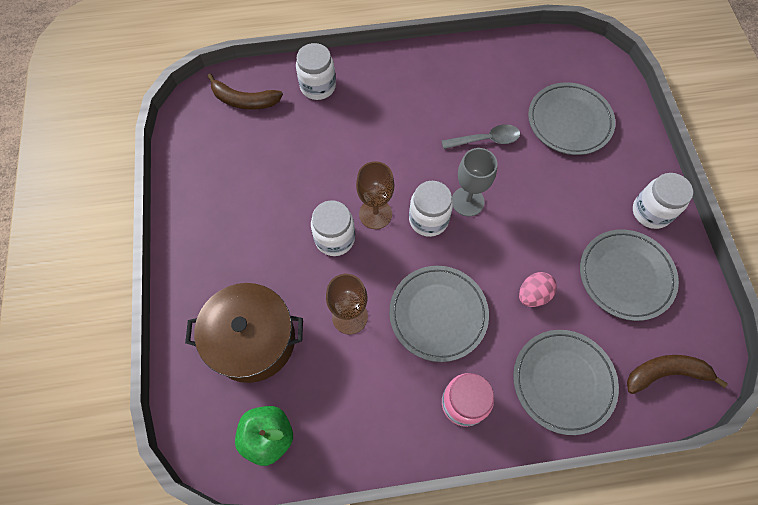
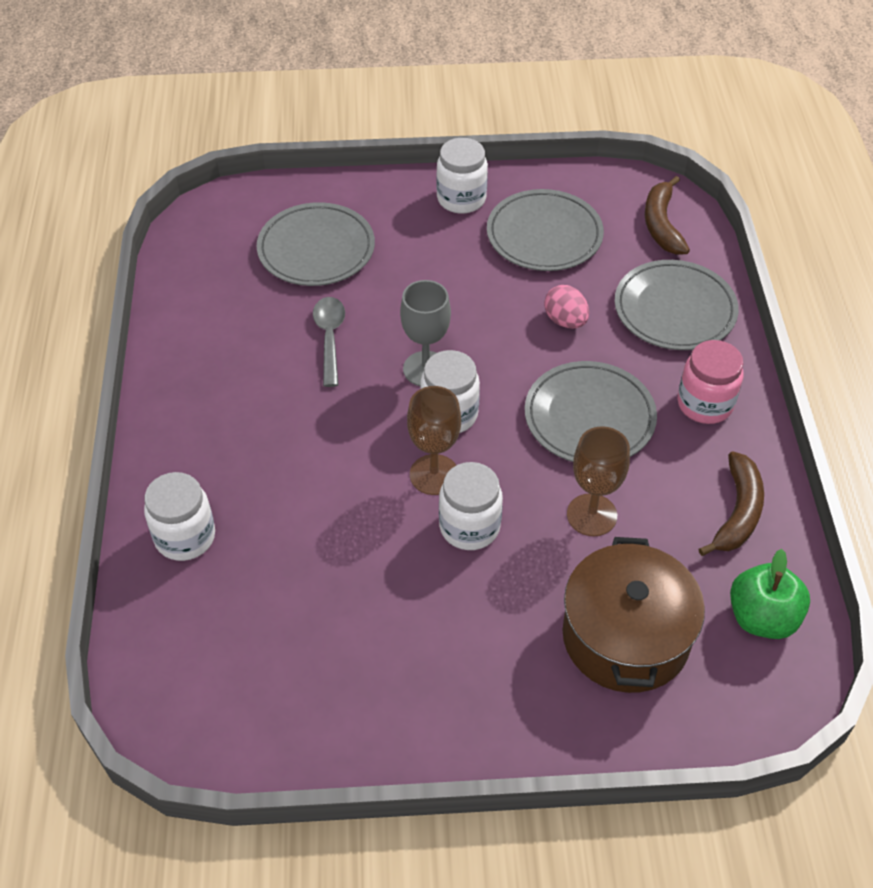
camera: 85 degrees left, 15 degrees down
(244, 100) = (188, 649): brown banana -> brown banana (737, 512)

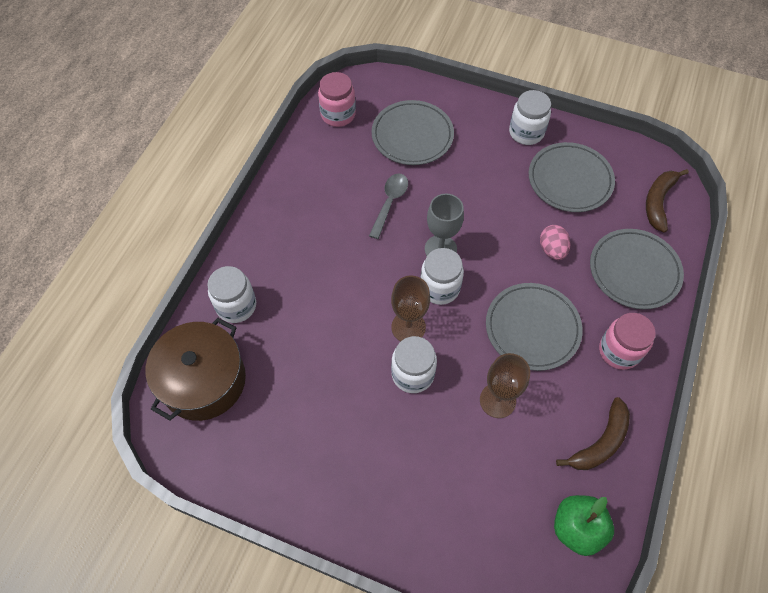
camera: 25 degrees right, 10 degrees up
(201, 256) = (338, 114): none -> pink jar
(625, 636) = (475, 498): brown pot -> brown pot (203, 380)

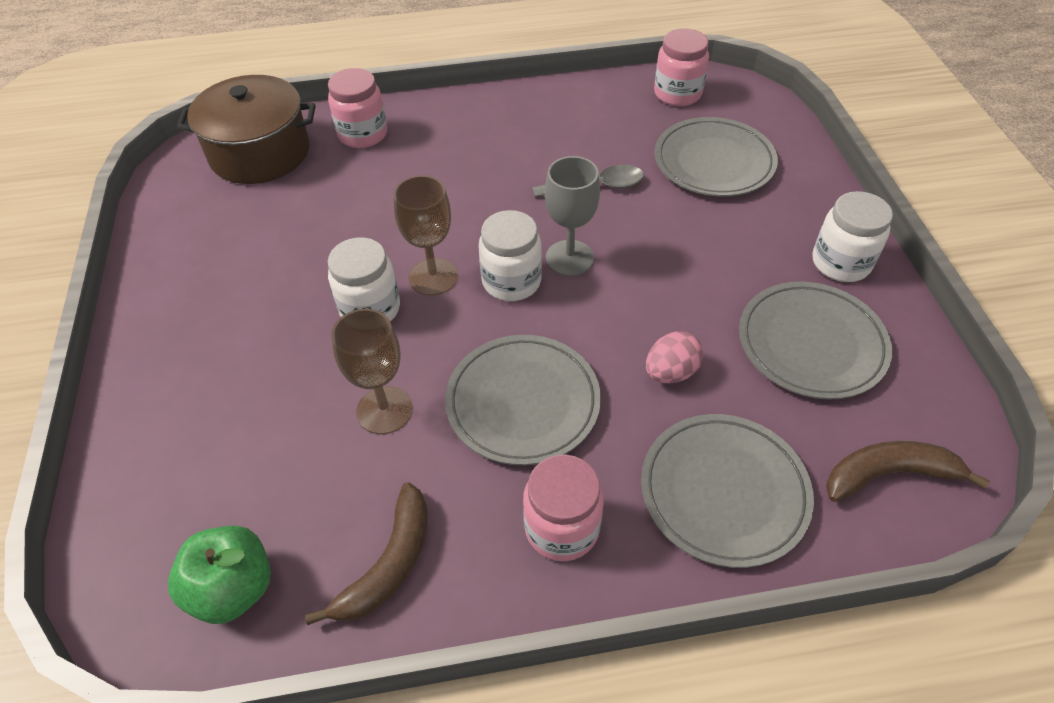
camera: 60 degrees right, 10 degrees down
(236, 306) = (363, 134): white jar -> pink jar
(600, 442) = (388, 564): brown banana -> brown banana turned 75 degrees counterclockwise

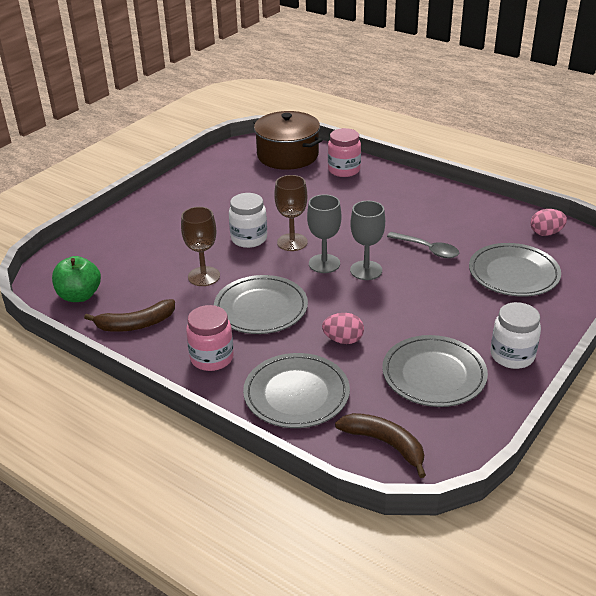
camera: 45 degrees right, 15 degrees down
(511, 281) = (324, 263): white jar -> grey goblet
(677, 94) = (546, 233): pink jar -> pink egg

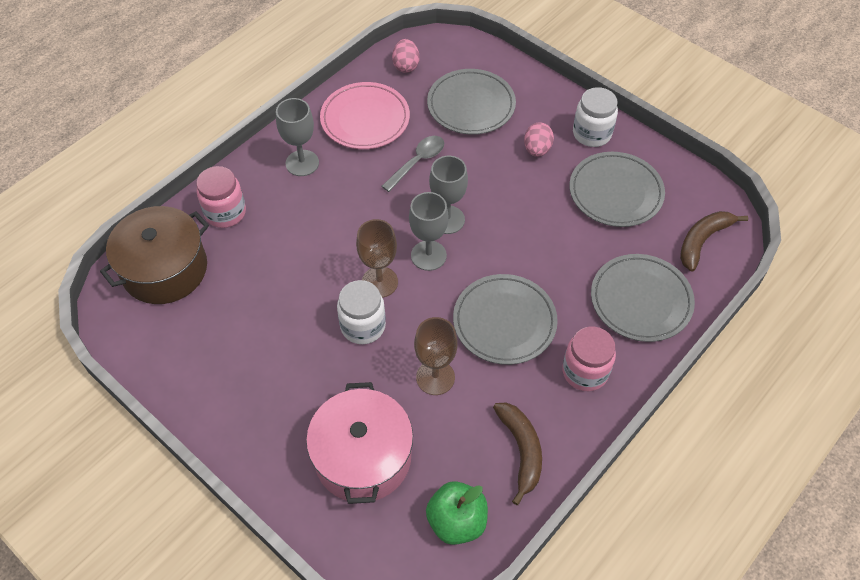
camera: 85 degrees left, 20 degrees up
(136, 250) = (362, 457): none -> pink pot
(343, 340) = (562, 254): pink egg -> pink egg (537, 149)
(404, 195) = (302, 163): none -> grey goblet
(467, 218) = (365, 119): none -> pink plate

